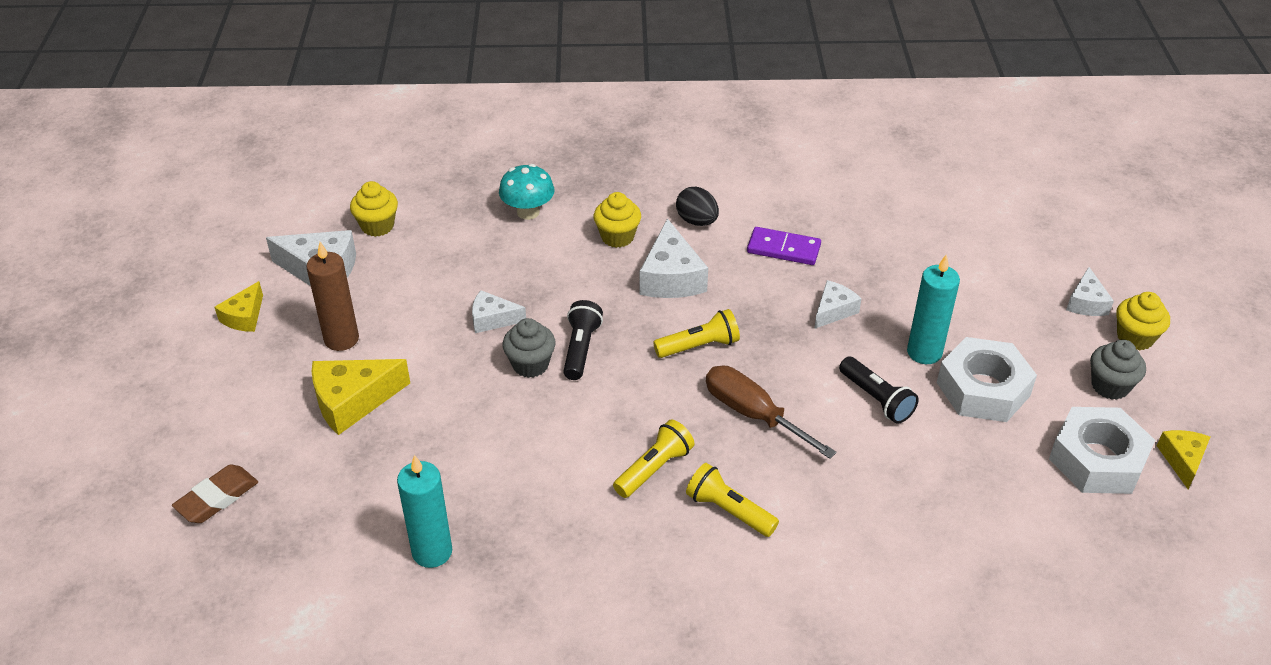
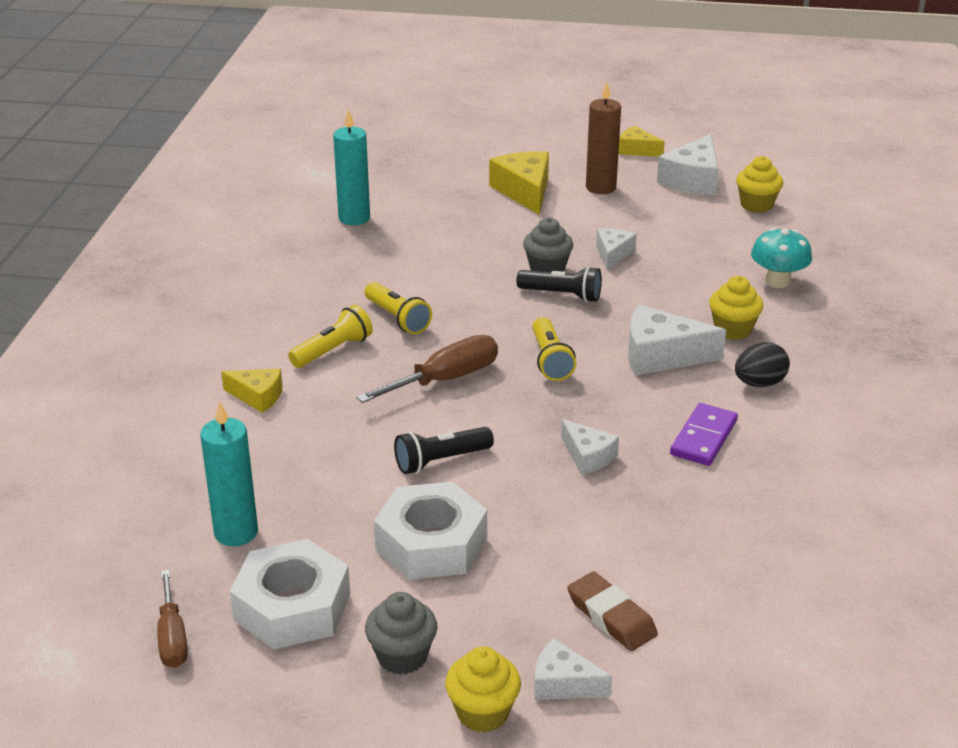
camera: 100 degrees right, 10 degrees down
(217, 498) = (441, 144): brown eraser -> brown eraser (611, 616)
(924, 352) = (503, 511): turquoise candle -> turquoise candle (236, 533)
(1172, 528) = (172, 637): none -> brown screwdriver
(1182, 460) = (261, 683): yellow cheese -> yellow cheese (257, 396)

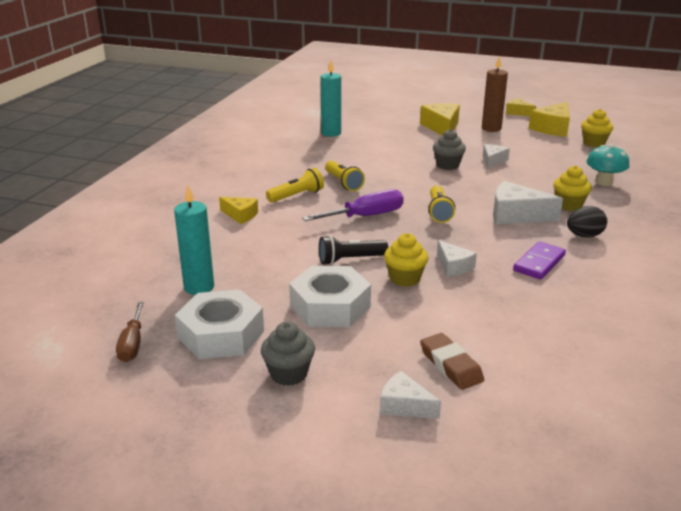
camera: 10 degrees right, 5 degrees down
(445, 379) = (366, 216): brown screwdriver -> purple screwdriver
(483, 713) = (338, 418): yellow cupcake -> yellow cupcake (405, 278)
(562, 295) = (454, 179): black flashlight -> none
(693, 180) = (552, 128): white cheese -> yellow cheese

